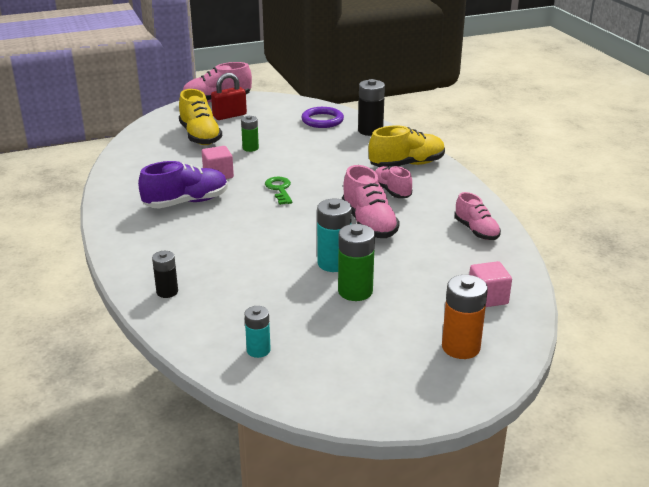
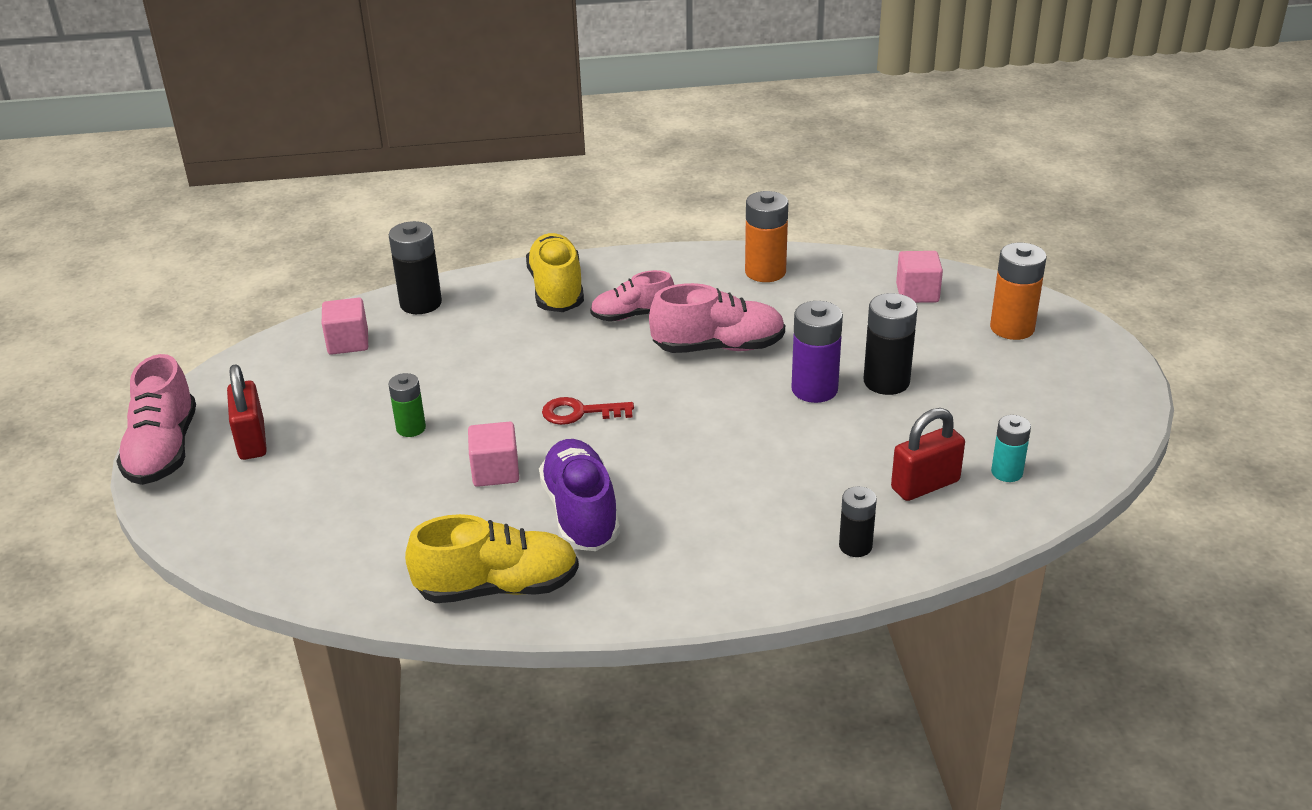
camera: 75 degrees left, 5 degrees up
(200, 136) = (322, 482): yellow shoe -> yellow shoe (498, 587)
(235, 315) = (925, 485): none -> red padlock
(279, 189) = (580, 412): green key -> red key
(322, 120) = (348, 342): purple ring -> pink cube
(334, 263) = (814, 389): turquoise battery -> purple battery
(355, 291) = (886, 382): green battery -> black battery
(476, 231) = (765, 272): pink shoe -> orange battery

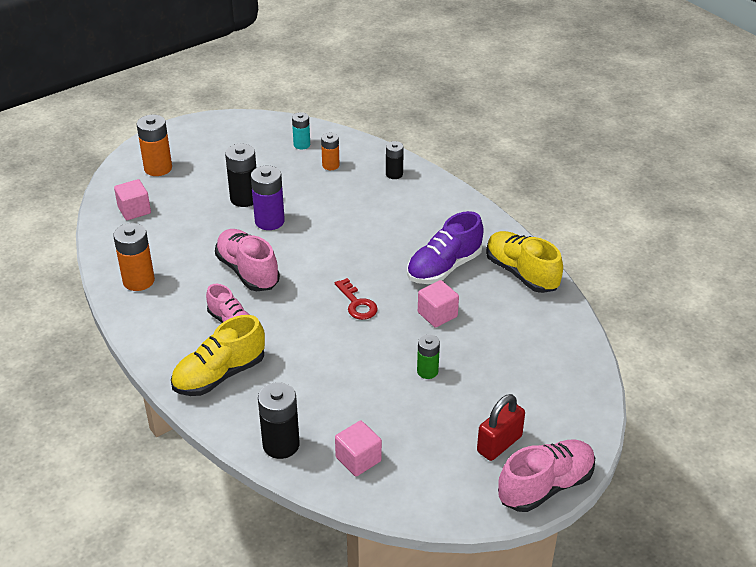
camera: 120 degrees left, 5 degrees up
(925, 485) = (330, 165): red padlock -> orange battery

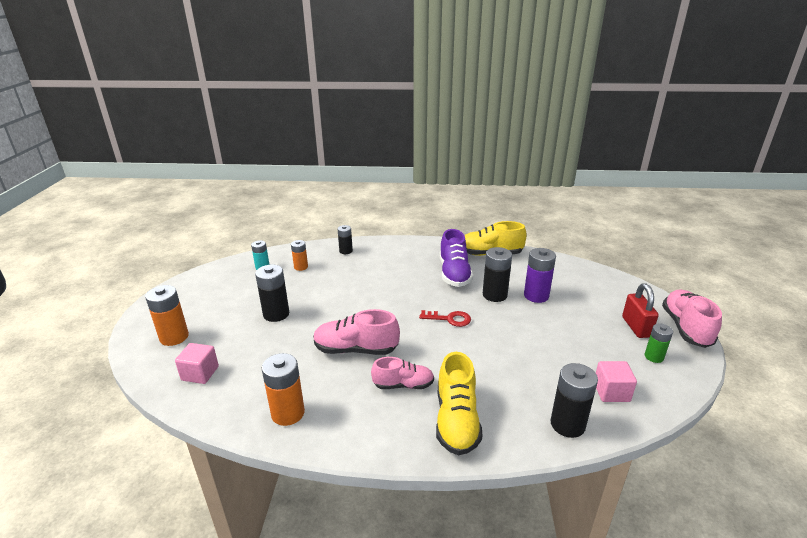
camera: 50 degrees left, 10 degrees down
(269, 221) = (317, 315): purple battery -> purple battery (536, 296)
(427, 371) = (545, 322): green battery -> green battery (654, 357)
(437, 314) = (494, 295): pink cube -> black battery

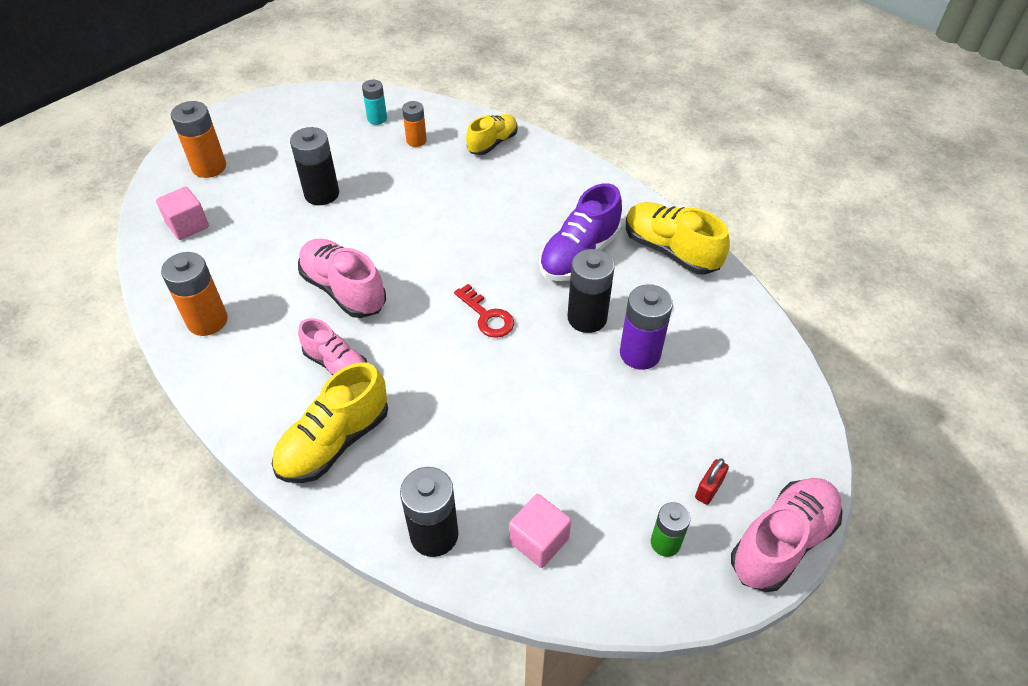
camera: 40 degrees right, 20 degrees up
(346, 251) = (492, 143): black battery -> yellow shoe
(636, 327) = (709, 489): red padlock -> red padlock, size x0.58

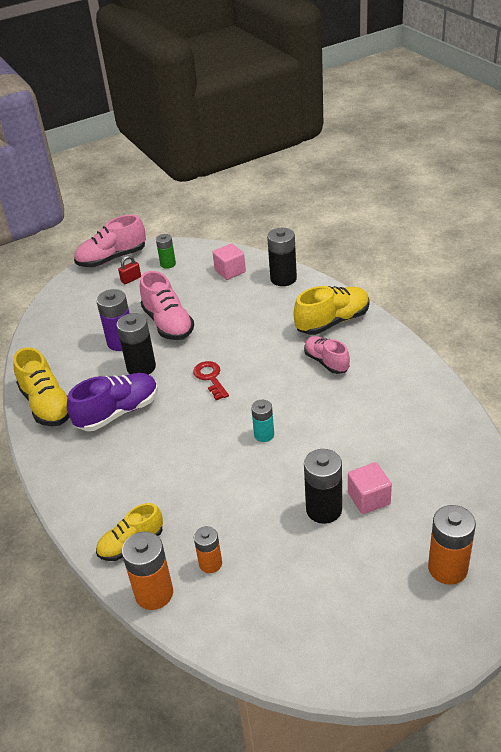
camera: 160 degrees left, 10 degrees down
(188, 225) = (458, 495): pink cube -> pink cube (368, 498)
(207, 321) = (425, 404): orange battery -> orange battery (154, 593)
(344, 290) = (314, 412): pink shoe -> pink shoe (168, 323)
(377, 119) = (246, 609): turquoise battery -> turquoise battery (264, 435)

